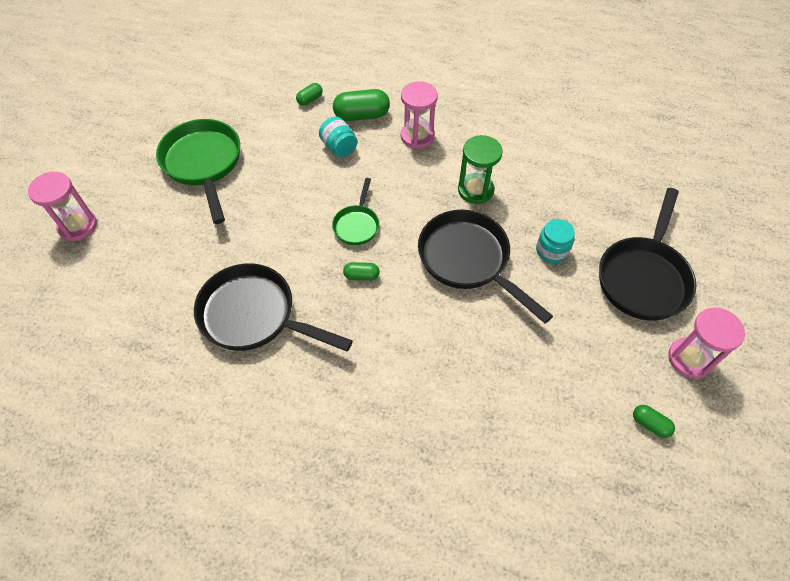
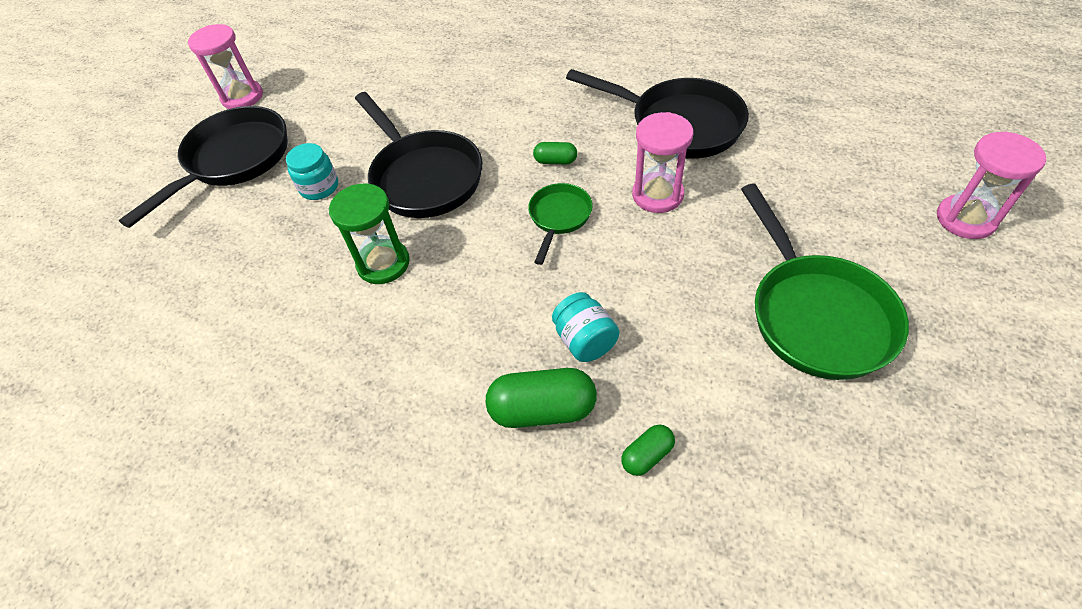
camera: 170 degrees left, 5 degrees down
(417, 136) = (448, 359): pink hourglass -> pink hourglass (657, 195)
(650, 424) = (311, 57): green capsule -> none

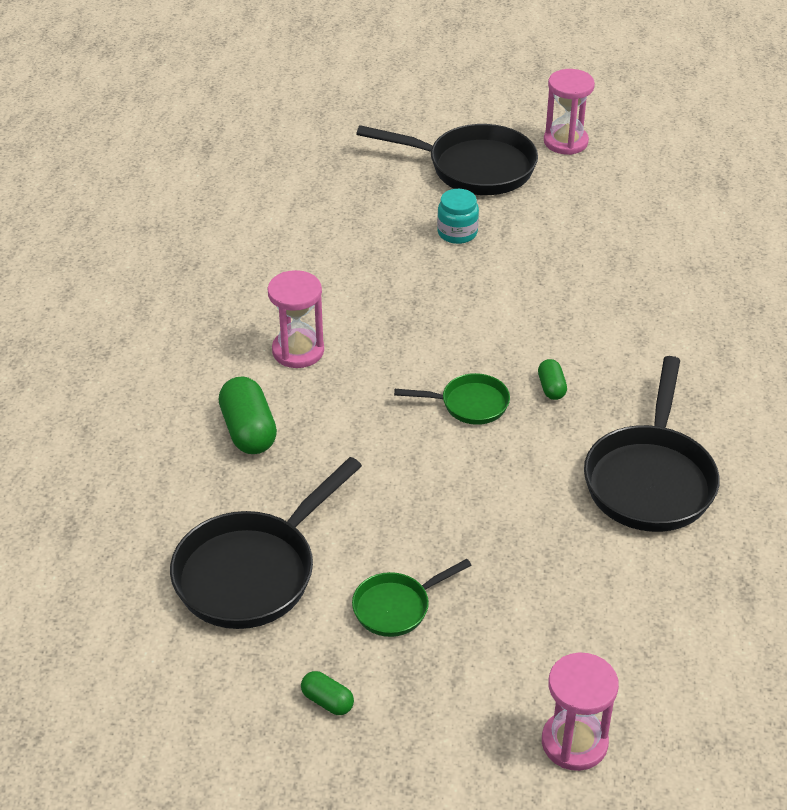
camera: 70 degrees right, 10 degrees down
(383, 264) = (376, 300): green hourglass -> none
(423, 177) = (495, 297): black pan -> black pan (252, 571)
(585, 341) = (324, 446): turquoise jar -> none
(647, 455) = (219, 500): green capsule -> green capsule (327, 701)
(657, 195) = (526, 474): pink hourglass -> pink hourglass (298, 351)
(815, 314) = (396, 607): green pan -> green pan, size x0.53

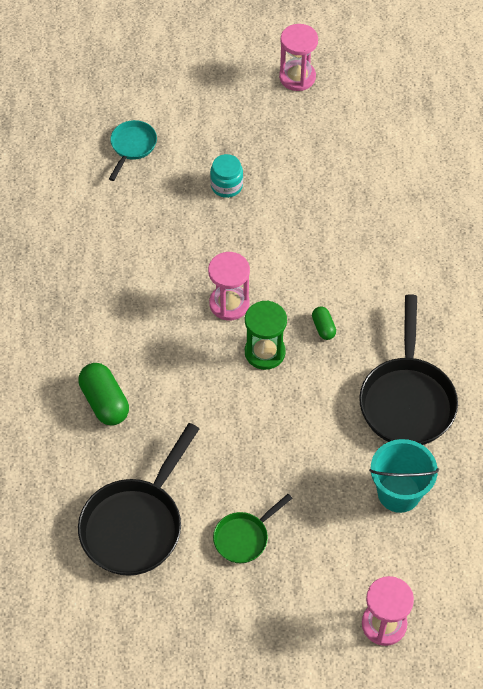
camera: 10 degrees left, 15 degrees up
(298, 351) = (125, 321): pink hourglass -> pink hourglass (229, 304)
(327, 701) = (211, 621): green capsule -> none
(351, 184) = (132, 147): none -> turquoise pan
(469, 404) = (265, 352): green pan -> green hourglass
(473, 168) = (227, 115): black pan -> none
(622, 584) = (399, 493): none -> turquoise bucket

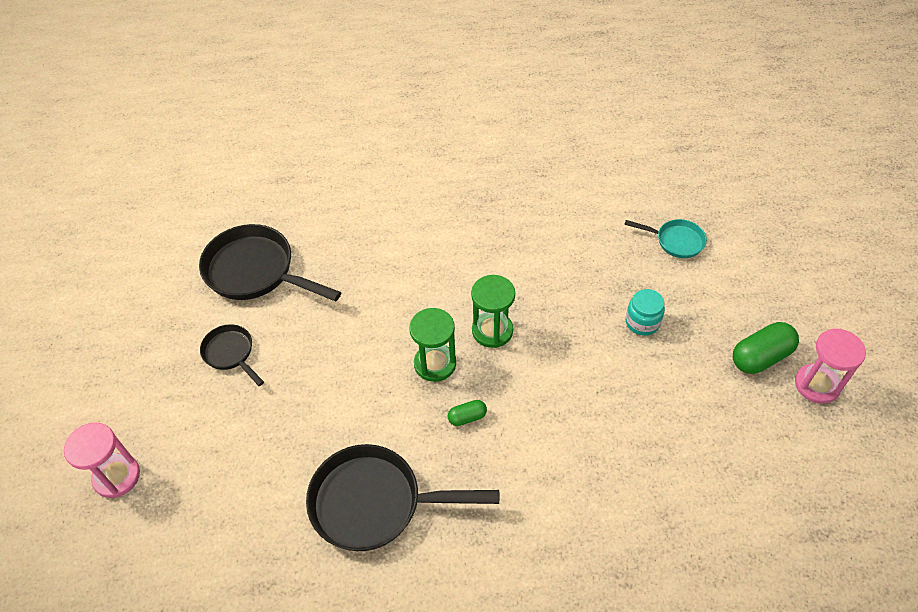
camera: 90 degrees right, 5 degrees down
(105, 402) = (380, 241): green capsule -> green capsule (760, 357)
(229, 304) = (492, 331): pink hourglass -> green hourglass
(244, 537) = (231, 353): green pan -> black pan
(399, 493) = (261, 493): turquoise bucket -> none

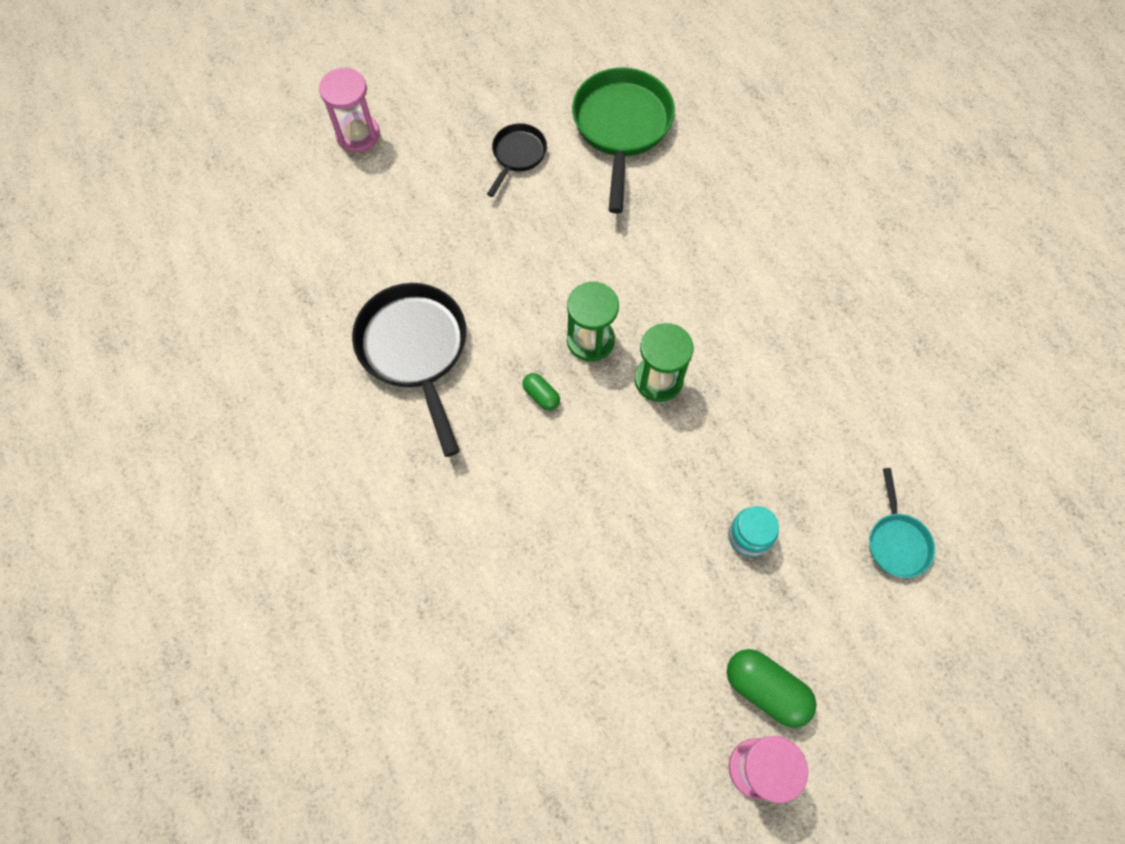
camera: 65 degrees right, 15 degrees up
(256, 271) = (621, 128): black pan -> green pan

